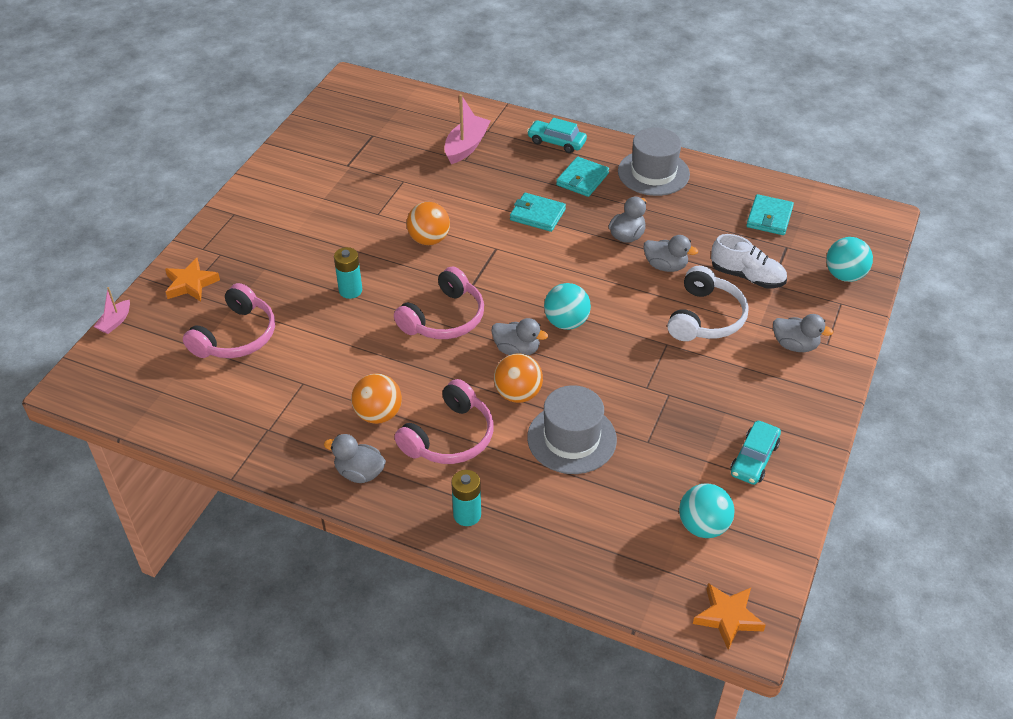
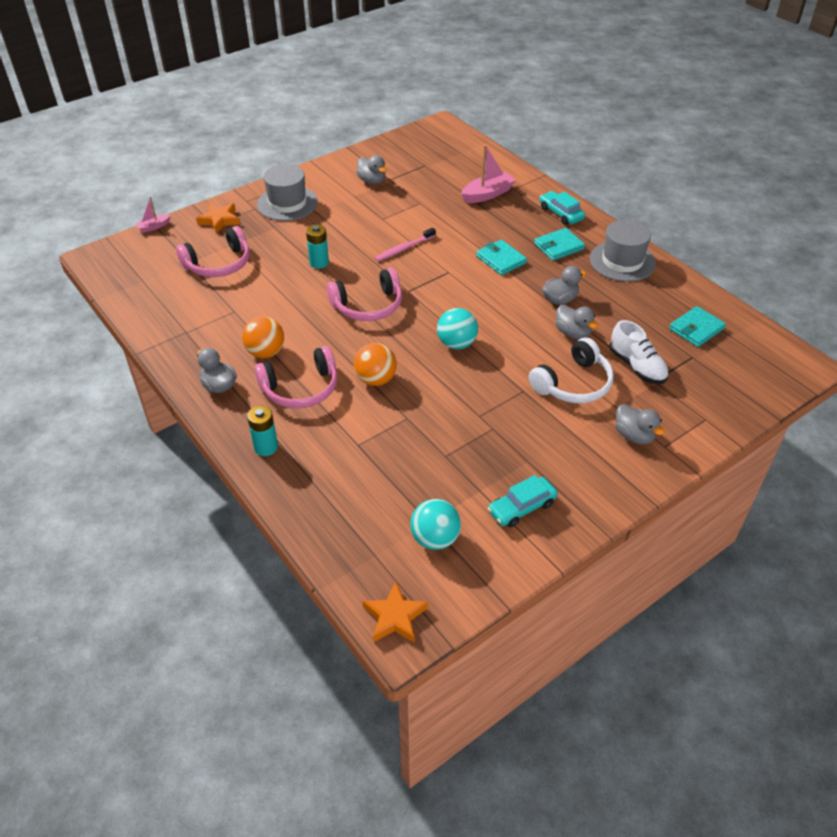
camera: 30 degrees right, 0 degrees up
(429, 239) = (404, 248): orange ball -> pink toothbrush
(517, 350) = (402, 348): grey duck -> grey duck (372, 181)
(571, 438) = (388, 428): grey hat -> grey hat (287, 203)
(844, 275) = (728, 399): turquoise ball -> none

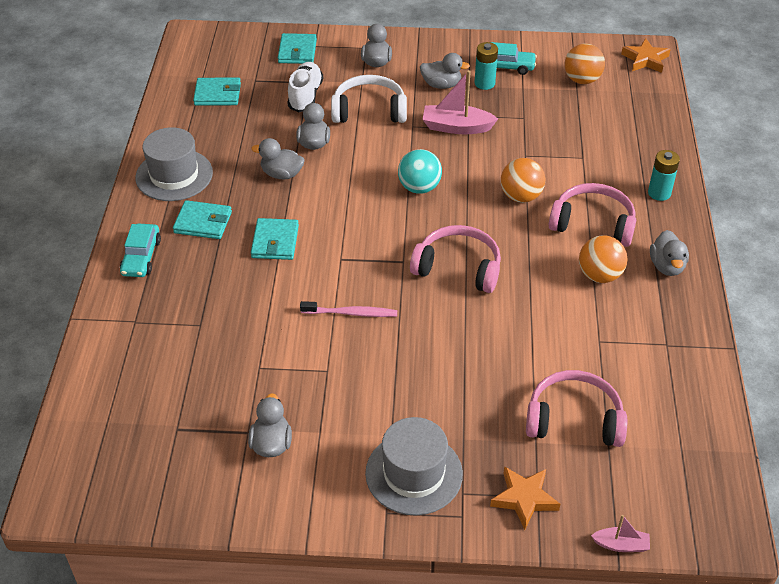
camera: 140 degrees left, 0 degrees up
(319, 263) = (459, 350): turquoise battery -> turquoise battery (484, 83)
(435, 538) = (582, 80): turquoise ball -> orange ball
(487, 194) = (173, 330): pink boat -> pink boat (456, 127)
(551, 446) = (441, 85): none -> grey duck
(708, 404) = (297, 51): none -> turquoise wallet

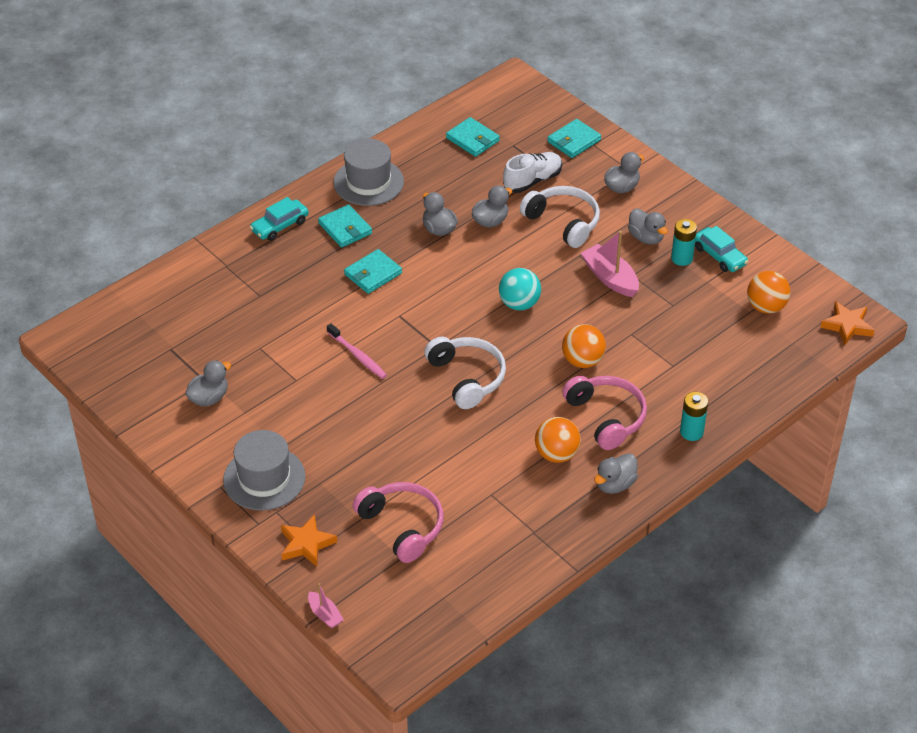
camera: 45 degrees right, 0 degrees up
(458, 268) = (467, 377): pink headphones -> white headphones

